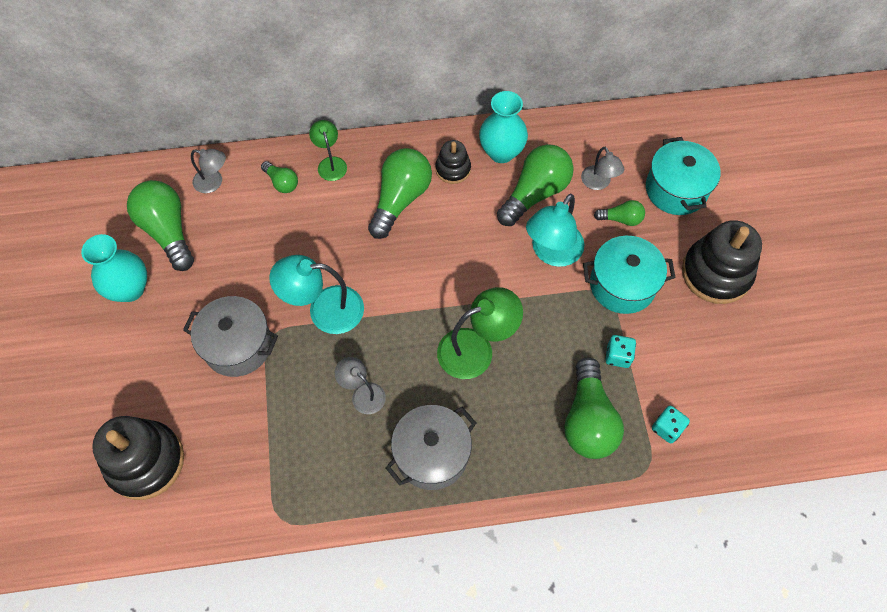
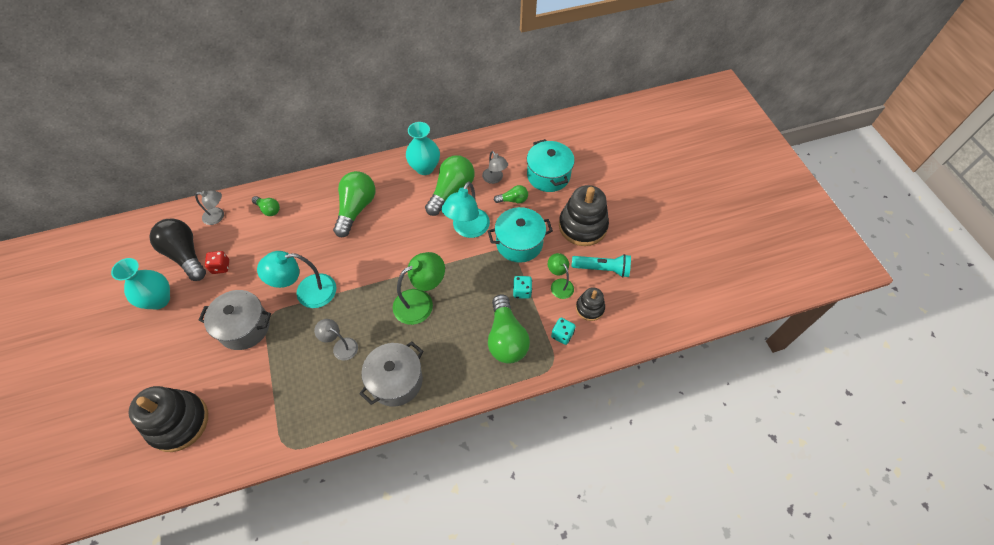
camera: 10 degrees left, 5 degrees down
(168, 231) = (185, 255): green light bulb -> black light bulb
(213, 255) = (221, 267): none -> red dice
(330, 163) = (303, 192): green lamp -> green lamp (559, 284)
(453, 169) = (392, 183): black stacking toy -> black stacking toy (589, 308)
(736, 341) = (602, 269): none -> turquoise flashlight

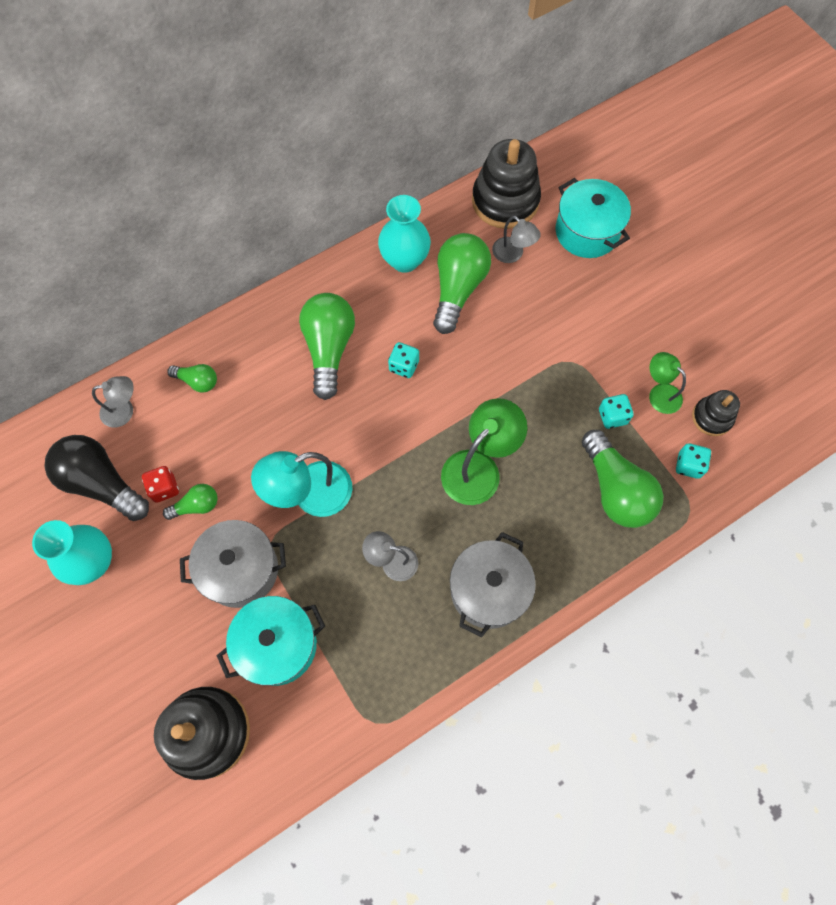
camera: 15 degrees left, 10 degrees up
(398, 229) = (404, 366): none -> turquoise dice
(467, 229) = (503, 342): turquoise lamp -> none
(513, 200) = (551, 281): green light bulb -> green light bulb (196, 506)
(519, 243) = (583, 346): turquoise pot -> turquoise pot (277, 645)
(582, 226) = (661, 298): black stacking toy -> black stacking toy (505, 201)
(602, 269) = (709, 356): turquoise flashlight -> none

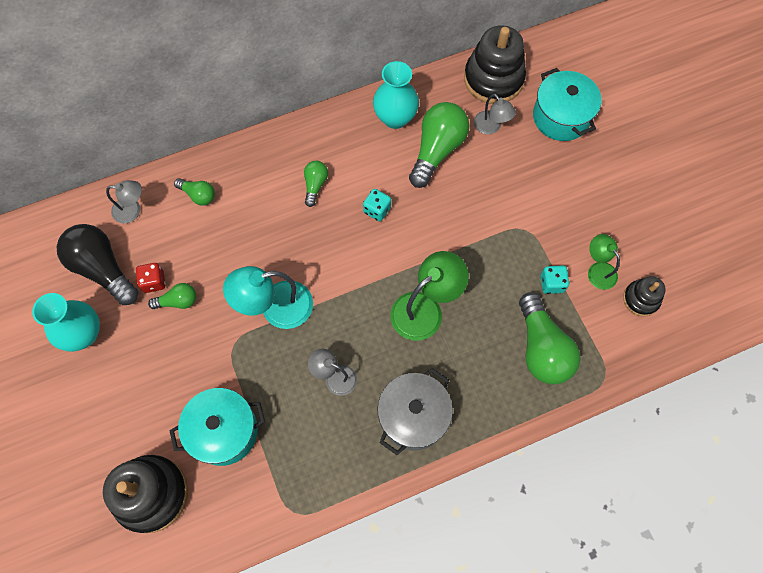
camera: 10 degrees right, 0 degrees up
(240, 570) = (205, 362): grey pot -> none
(329, 349) = (315, 185): green light bulb -> green light bulb, size x0.51
(688, 465) = (611, 338): turquoise dice -> none

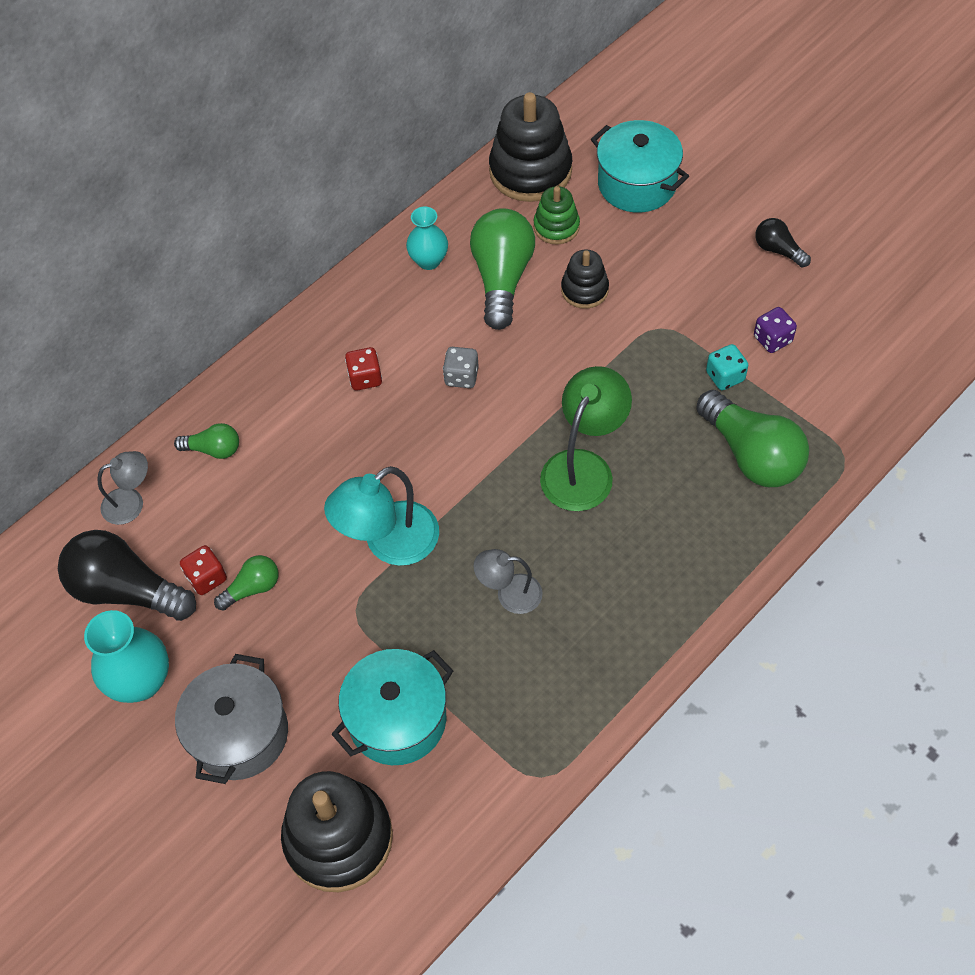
camera: 20 degrees left, 10 degrees down
(315, 185) = (365, 378): green light bulb -> red dice
(377, 210) = (461, 376): turquoise dice -> grey dice
(395, 118) = (429, 261): turquoise vase -> turquoise vase, size x0.66
(413, 416) = (634, 598): grey pot -> grey pot (239, 734)
(491, 127) = (556, 227): grey lamp -> green stacking toy
(598, 270) = (772, 339): green lamp -> purple dice
(635, 205) = (778, 250): none -> black light bulb
(641, 299) = (840, 352): black stacking toy -> black stacking toy (584, 290)

